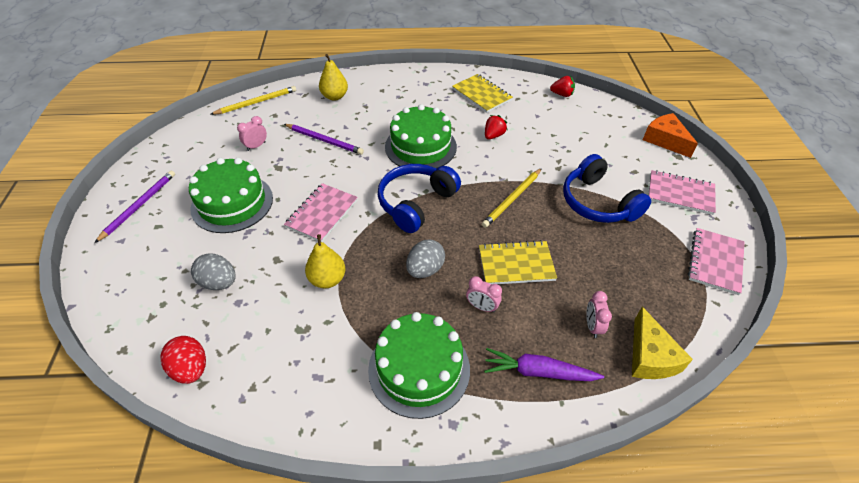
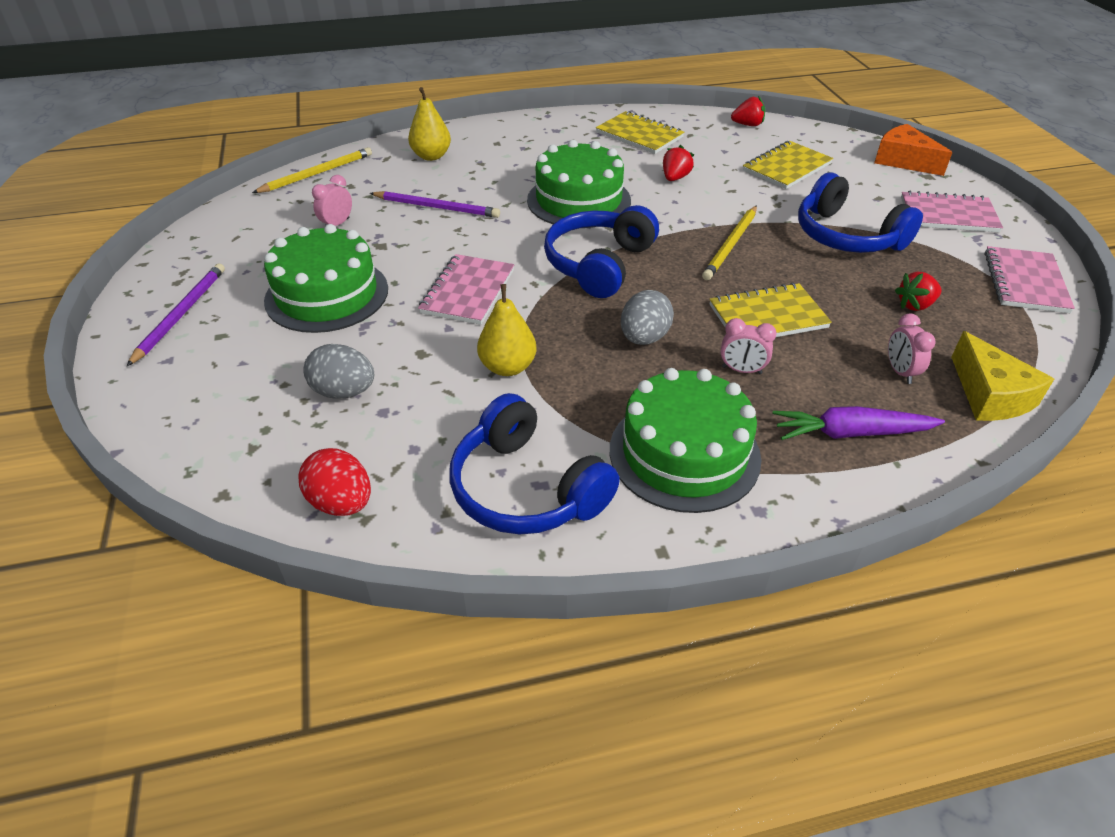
camera: 10 degrees left, 5 degrees down
(308, 378) = (527, 488): none -> blue headphones
(577, 136) = (787, 167): none -> yellow notebook
(625, 270) = (915, 305): none -> red strawberry

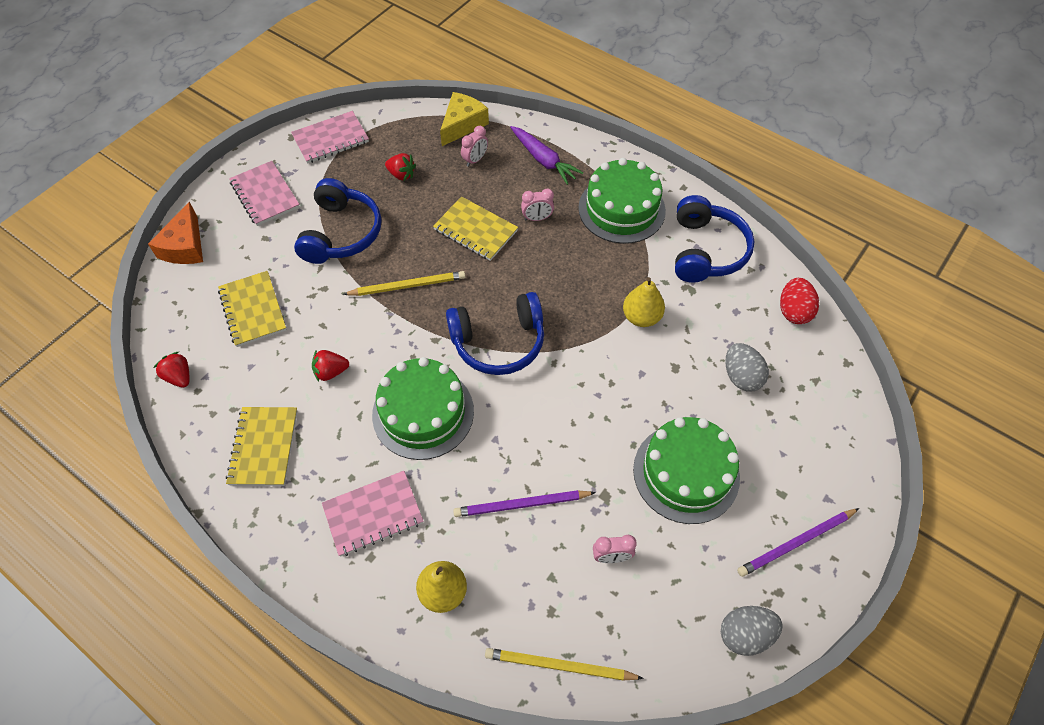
camera: 130 degrees left, 15 degrees up
(437, 207) = (521, 505): purple pencil -> purple pencil turned 75 degrees counterclockwise
(468, 291) = (599, 392): pink notebook -> pink notebook (373, 514)
(644, 338) = (552, 273): grey egg -> grey egg (745, 634)
(741, 370) = (537, 218): pink clock -> pink clock turned 105 degrees clockwise
(787, 167) = (253, 310): yellow notebook -> yellow notebook turned 60 degrees clockwise

